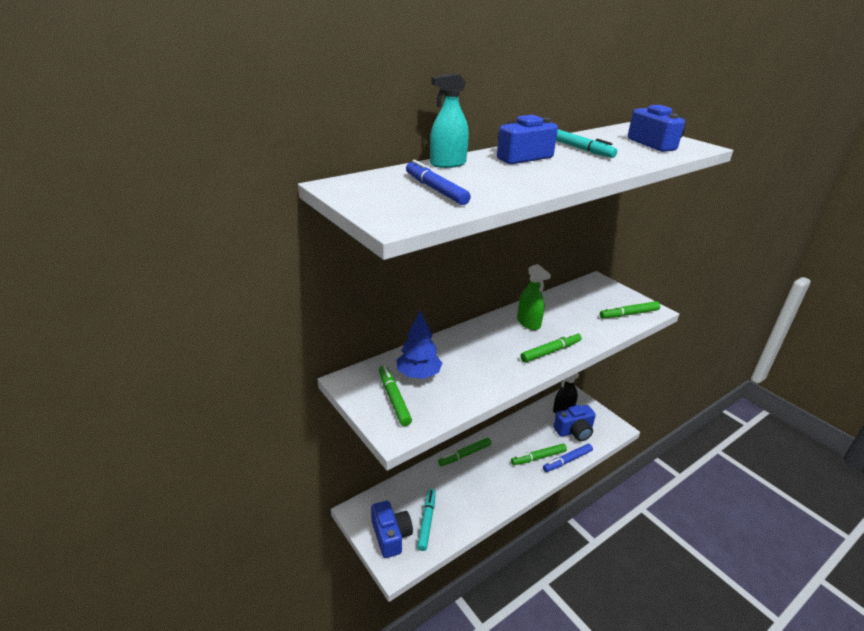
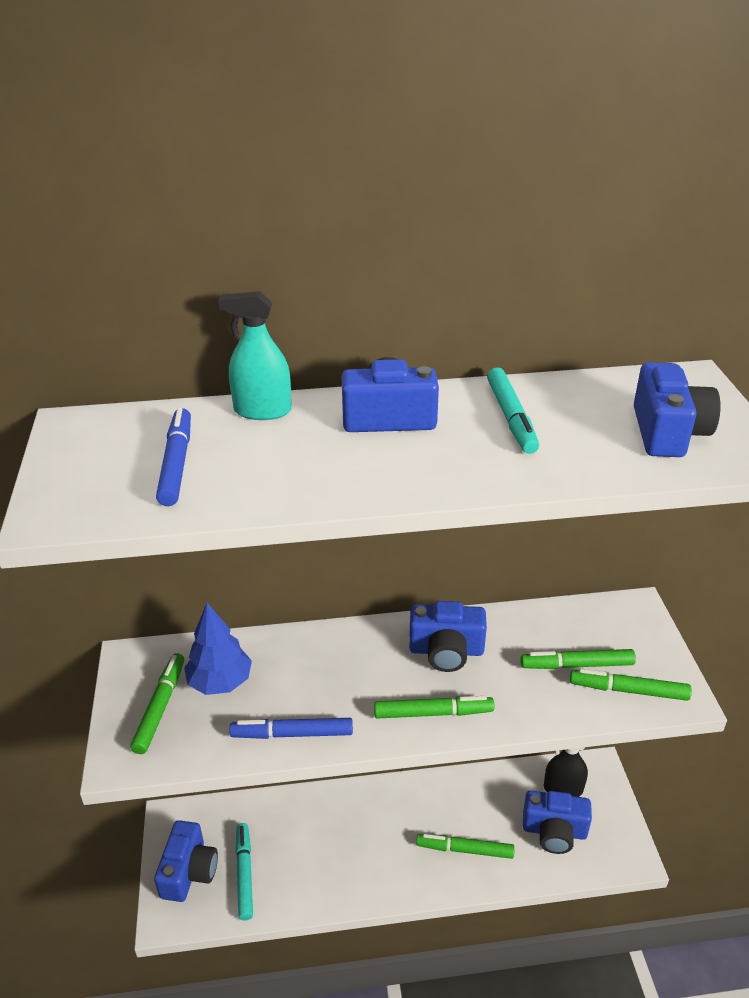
camera: 30 degrees right, 5 degrees up
(427, 521) = (244, 874): turquoise marker -> turquoise marker turned 45 degrees counterclockwise
(464, 455) = (361, 799): green marker -> green marker (576, 665)
(528, 323) = (446, 651): green spray bottle -> blue camera
(567, 461) = (505, 874): blue marker -> blue marker (292, 734)

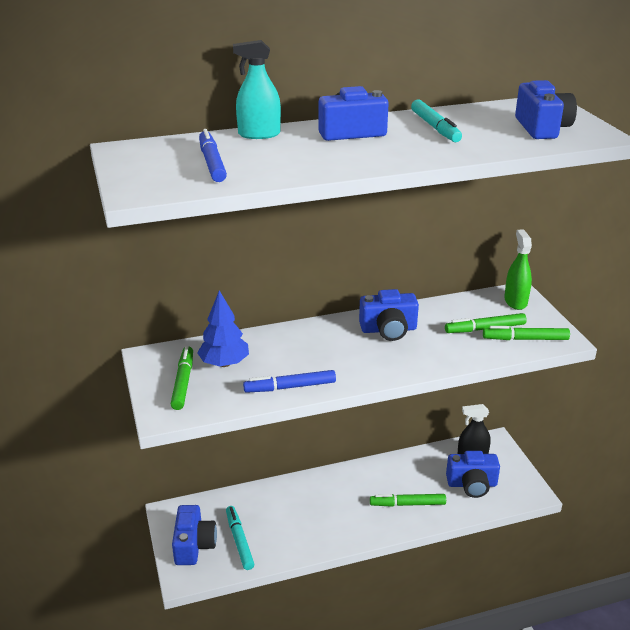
camera: 10 degrees left, 5 degrees down
(433, 713) = (390, 365): green marker -> none
(630, 622) = (515, 301): none -> green spray bottle

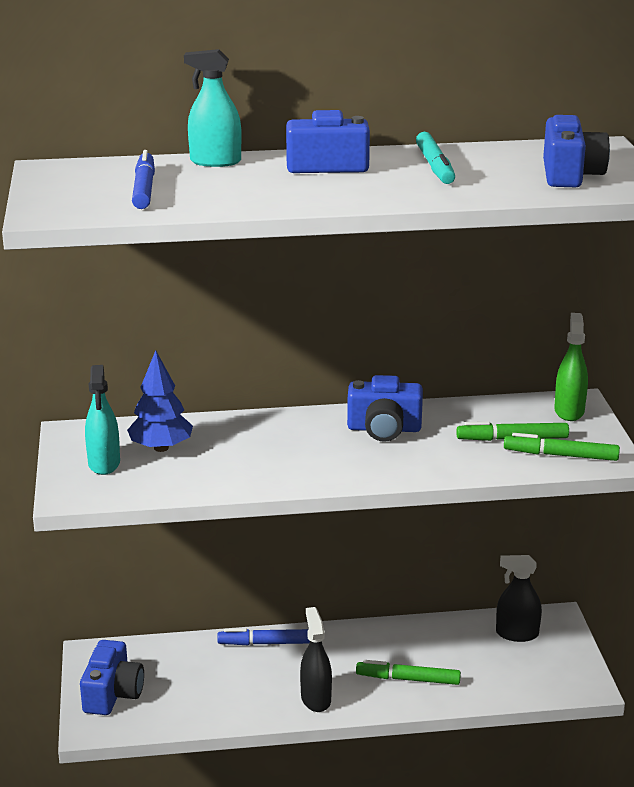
camera: 10 degrees right, 5 degrees down
(183, 382) = (104, 463): green marker -> turquoise spray bottle
(239, 541) = (172, 696): turquoise marker -> none
(290, 387) = (233, 480): blue marker -> blue marker (268, 643)
(346, 529) = (316, 699): none -> black spray bottle
(472, 484) = (505, 666): blue camera -> none

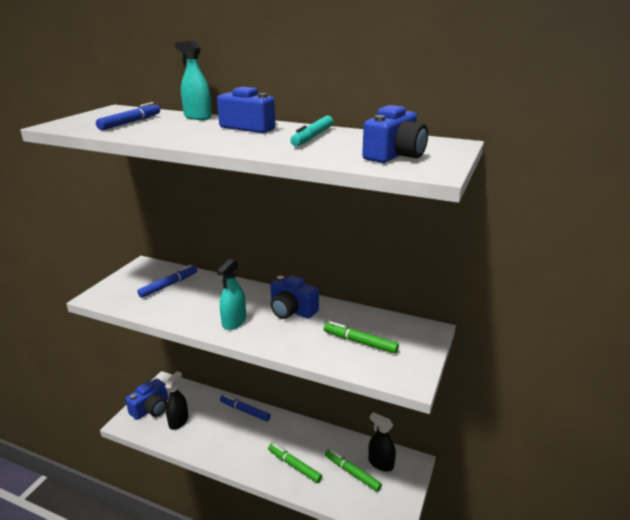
camera: 30 degrees right, 0 degrees up
(104, 463) = (133, 285): turquoise spray bottle -> turquoise spray bottle (234, 322)
(161, 448) = (169, 285): blue tree -> blue marker
(316, 699) = (236, 456): black spray bottle -> black spray bottle (178, 421)
(560, 455) = (379, 365): green marker -> green marker (352, 473)
(569, 411) = (418, 335): green spray bottle -> none

